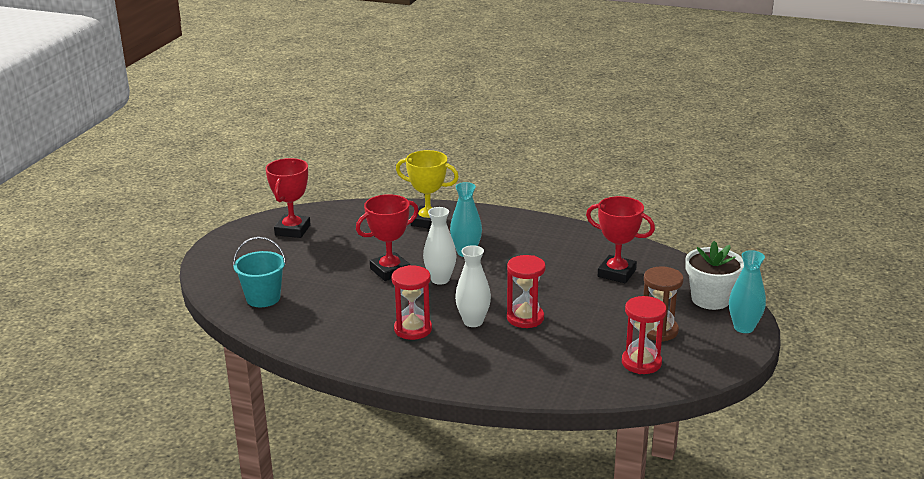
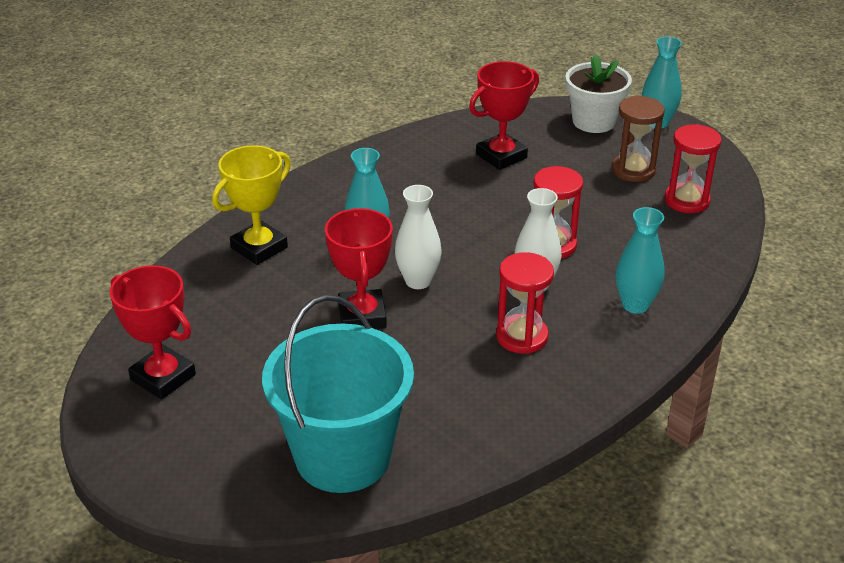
camera: 65 degrees left, 10 degrees up
(263, 298) = (343, 456): turquoise bucket -> turquoise bucket, size x1.77
(484, 366) = (635, 305): none -> turquoise vase

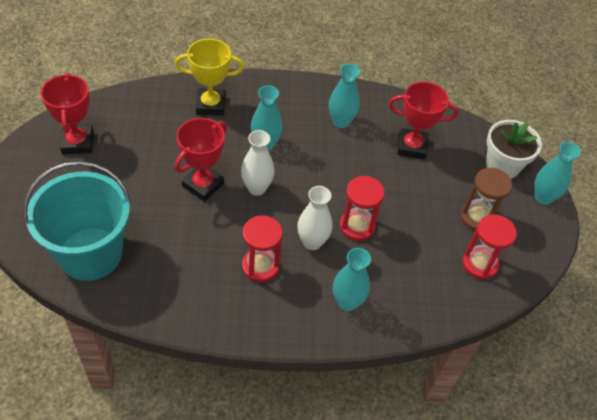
camera: 40 degrees right, 15 degrees up
(409, 178) = (341, 122): none -> turquoise vase

